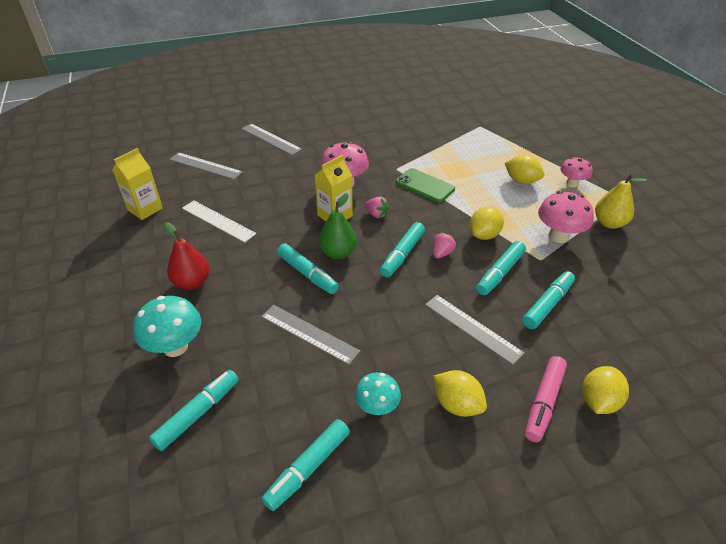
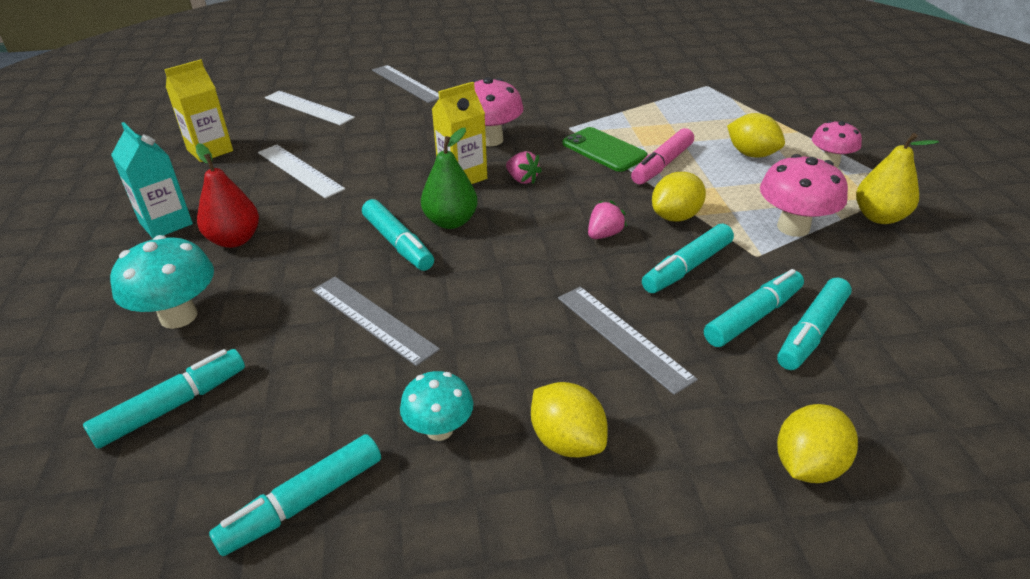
camera: 10 degrees right, 5 degrees down
(136, 274) = (166, 223): none -> turquoise carton
(205, 166) = (308, 108): grey ruler -> white ruler
(402, 254) = (544, 231): turquoise marker -> turquoise marker (811, 332)
(544, 402) = (712, 455): pink marker -> pink marker (662, 165)

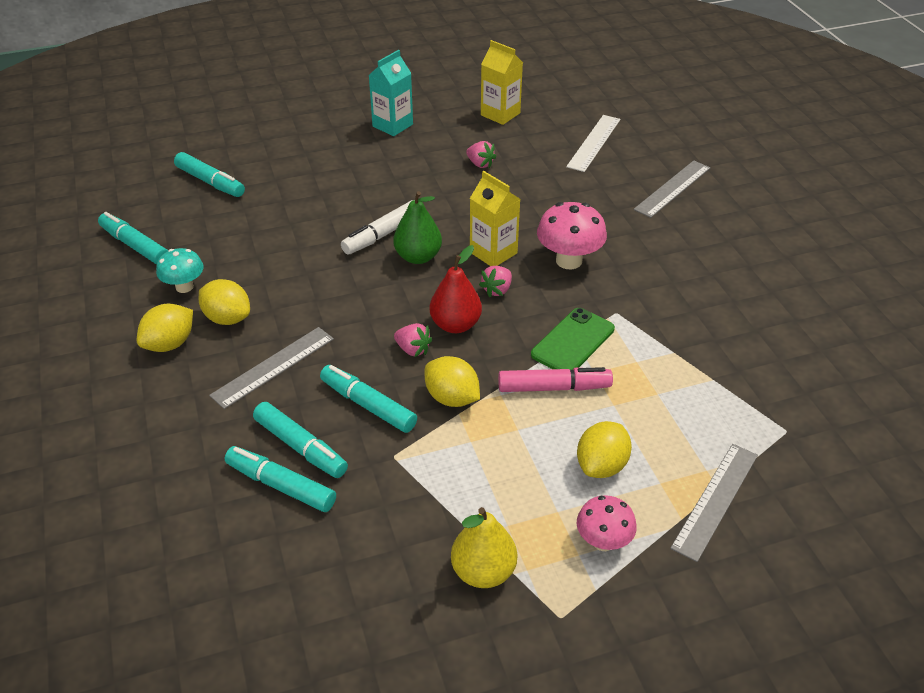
camera: 80 degrees right, 5 degrees up
(178, 316) = (290, 161): turquoise mushroom -> none
(235, 240) = (376, 159): red pear -> red pear (455, 325)
(299, 170) = (480, 164): white ruler -> pink strawberry
(373, 319) = (290, 240): grey ruler -> grey ruler (715, 500)
(398, 243) = (382, 234): turquoise marker -> white marker
(662, 165) = (553, 387): pink marker -> pink marker turned 150 degrees clockwise
(793, 227) = (448, 489): pink mushroom -> none
(807, 465) = (136, 466): yellow lemon -> yellow lemon (227, 318)

